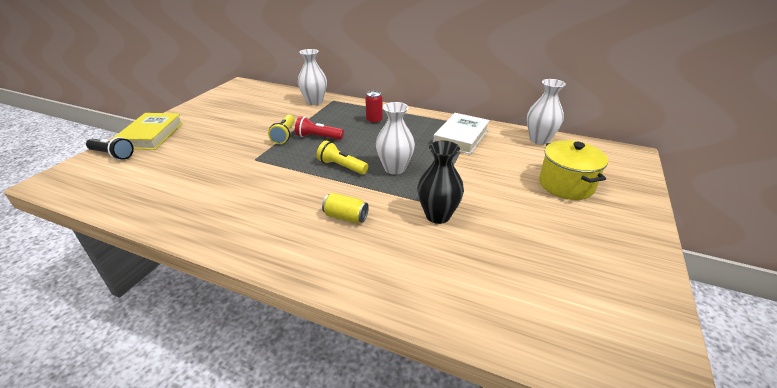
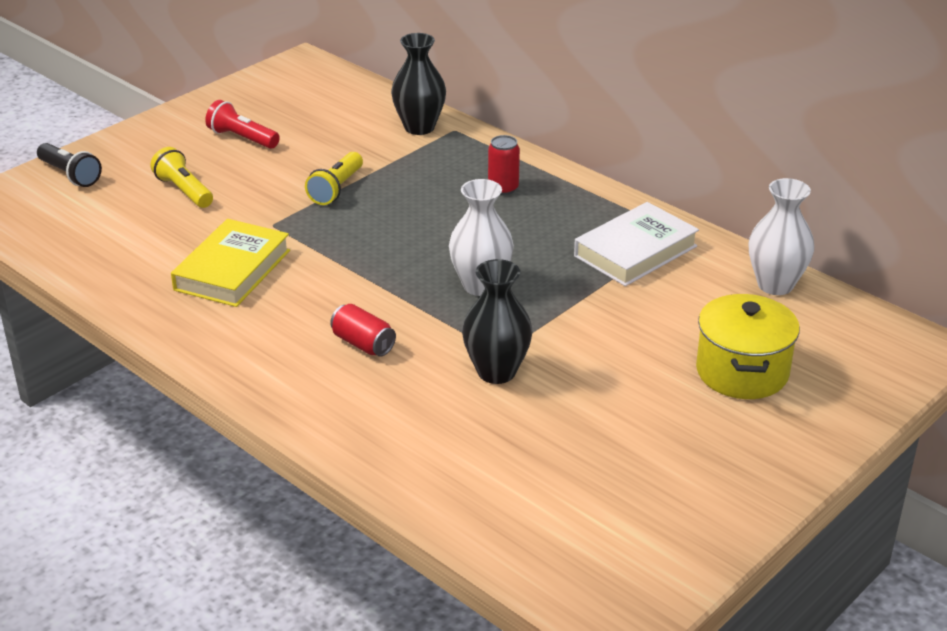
camera: 20 degrees right, 0 degrees up
(151, 135) = (131, 149): yellow book -> yellow book (232, 270)
(314, 102) = (419, 127): white vase -> black vase
(318, 137) = (389, 203): red flashlight -> red flashlight (242, 138)
(341, 166) = (399, 265): yellow flashlight -> yellow flashlight (184, 191)
(346, 217) = (363, 344): yellow can -> red can

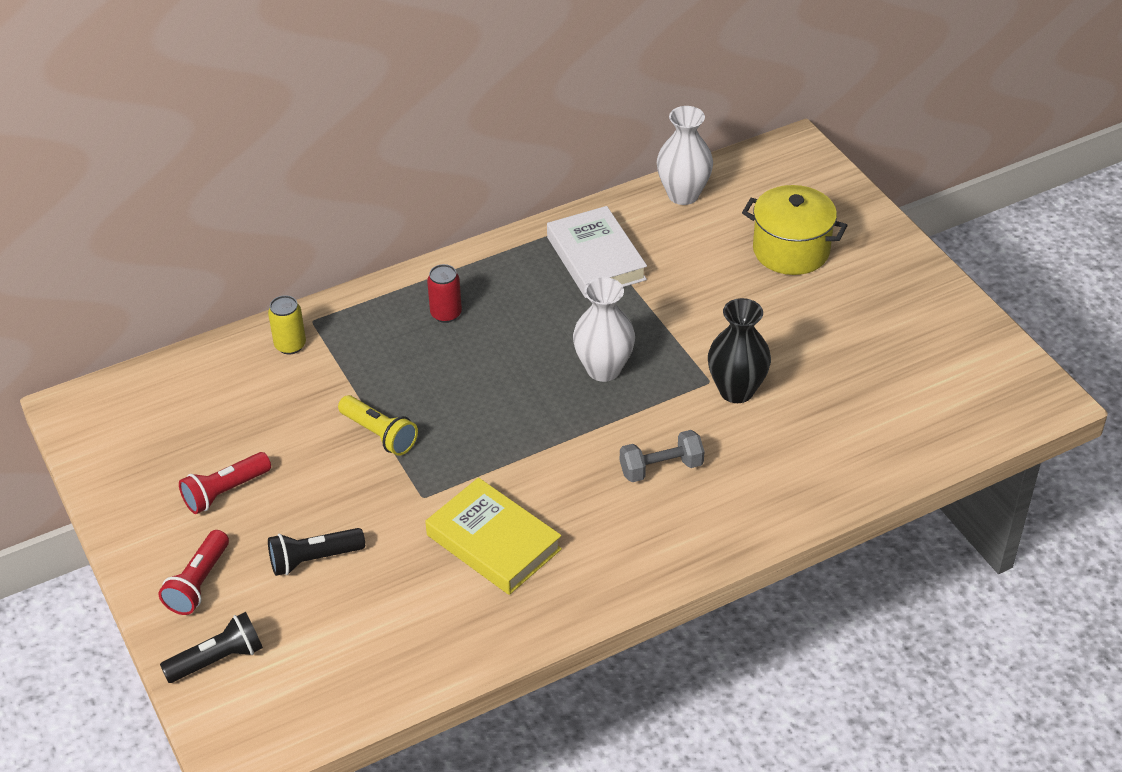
camera: 70 degrees left, 10 degrees up
(144, 150) = (198, 583): none -> red flashlight
(184, 191) = (314, 559): yellow flashlight -> black flashlight
(363, 344) = (661, 468): red can -> grey dumbbell
(419, 127) = (290, 345): black vase -> yellow can

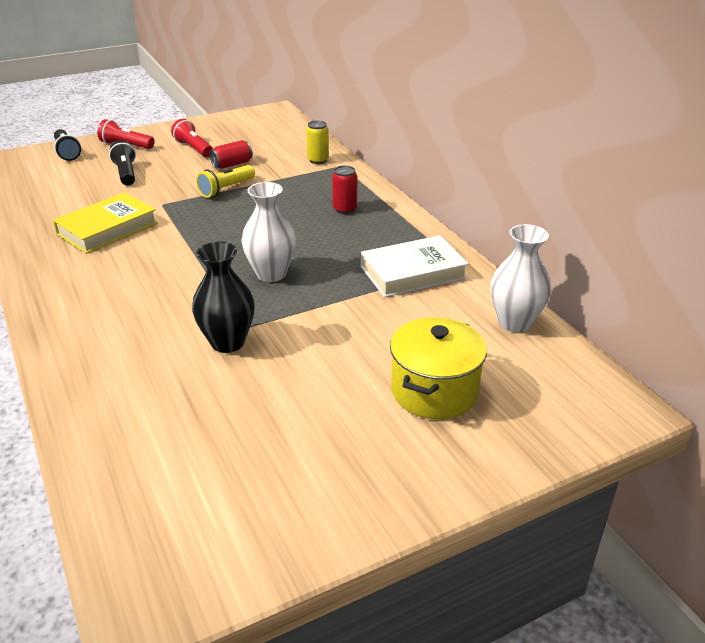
camera: 90 degrees right, 10 degrees down
(294, 438) = (232, 164): none -> red can
(661, 468) = (147, 298): grey dumbbell -> none

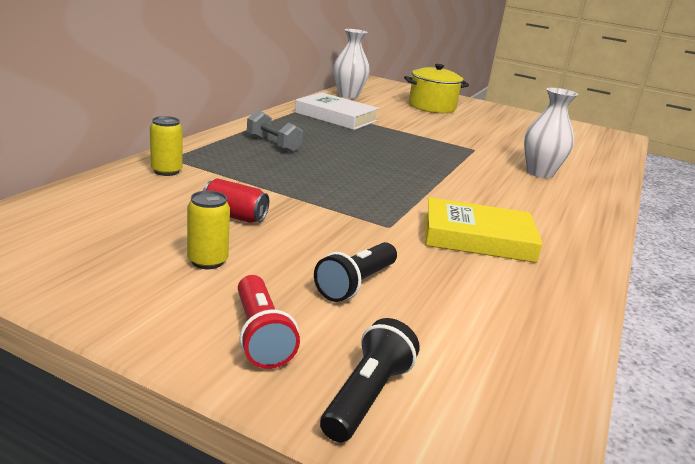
camera: 130 degrees left, 10 degrees down
(194, 148) = (207, 261): red flashlight -> yellow can
(226, 189) = (306, 202): yellow flashlight -> none
(228, 342) = (493, 150): black vase -> none
(271, 274) = (410, 153): white vase -> white vase (539, 173)
(345, 209) = (273, 144): red can -> grey dumbbell

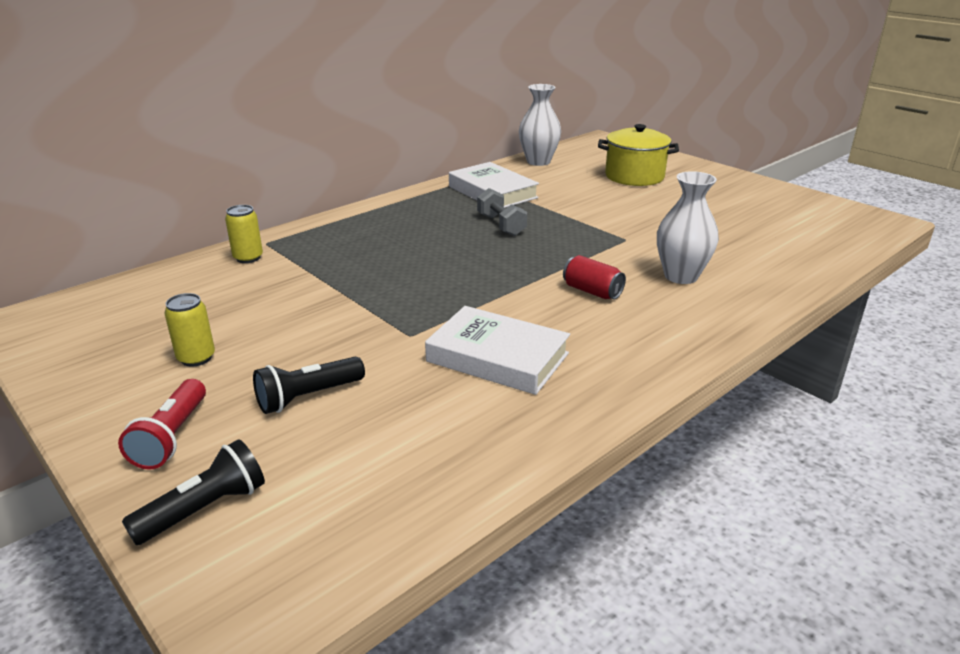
camera: 25 degrees right, 5 degrees up
(234, 216) = (264, 312): red can -> red can (592, 291)
(273, 144) = (384, 228): grey dumbbell -> grey dumbbell (501, 225)
(477, 238) = (497, 357): yellow book -> white book

